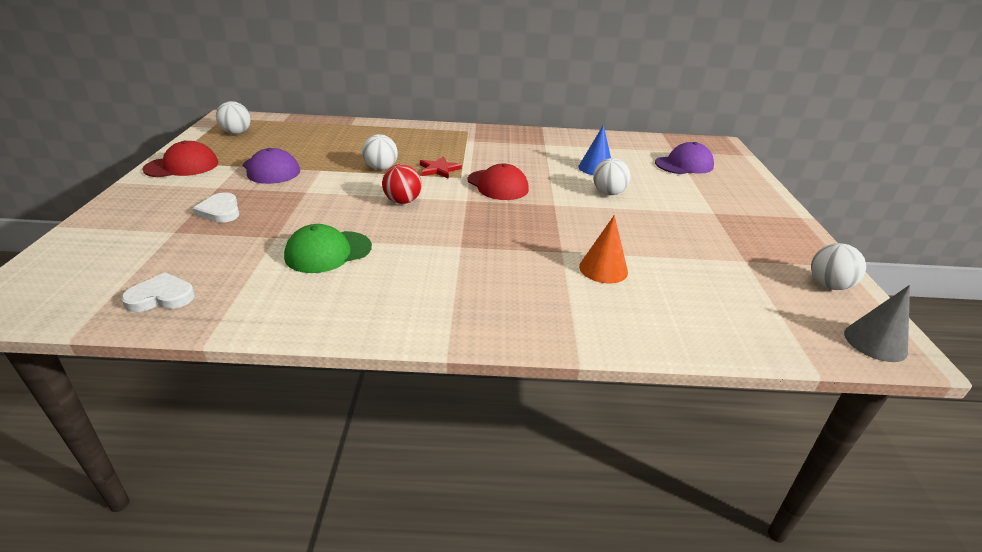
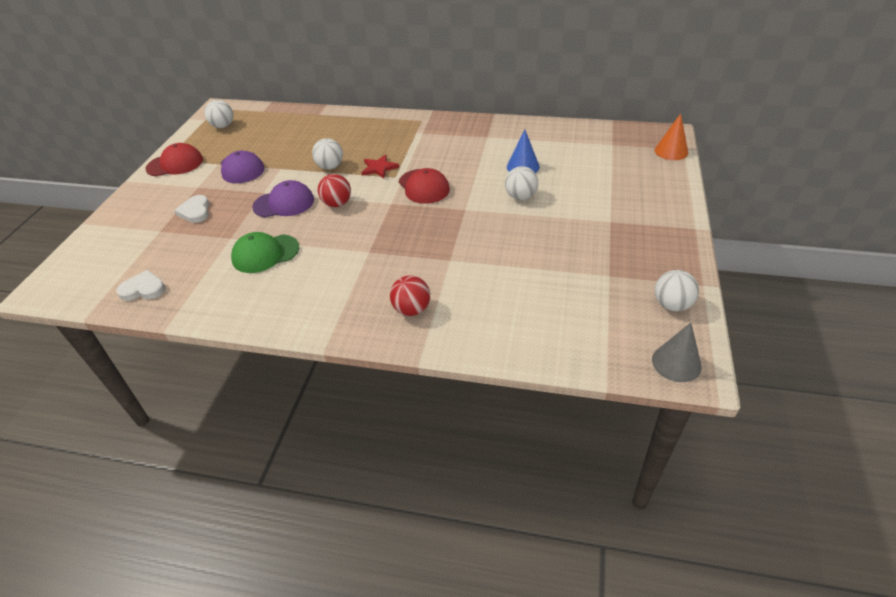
camera: 15 degrees right, 10 degrees up
(541, 303) = (411, 309): none -> red ball
(603, 269) = (477, 279): orange cone -> orange cone (671, 151)
(684, 164) = (613, 162): purple cap -> purple cap (284, 203)

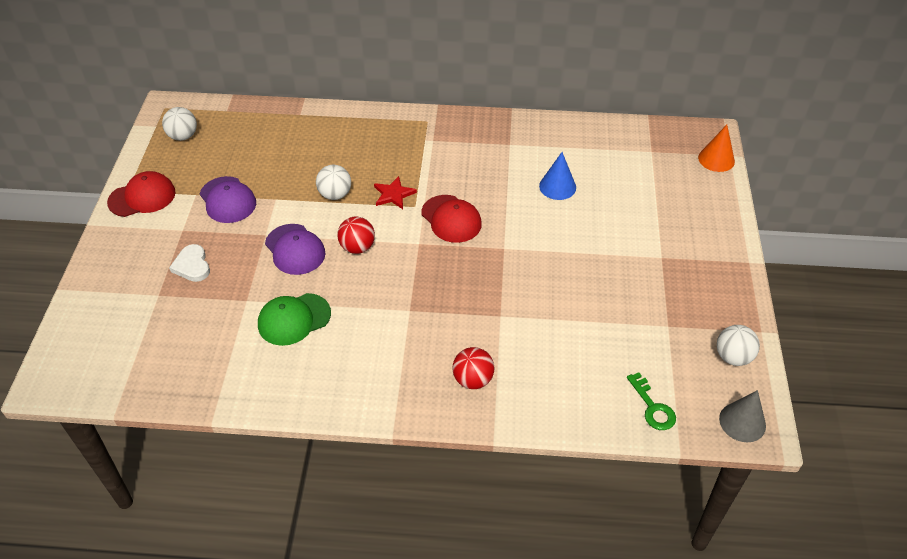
camera: 10 degrees left, 5 degrees up
(143, 289) = (168, 373): white heart -> none
(284, 203) = (295, 249): purple cap -> purple cap turned 75 degrees clockwise
(520, 197) = (562, 229): white ball -> none
(584, 343) = (653, 407): none -> green key

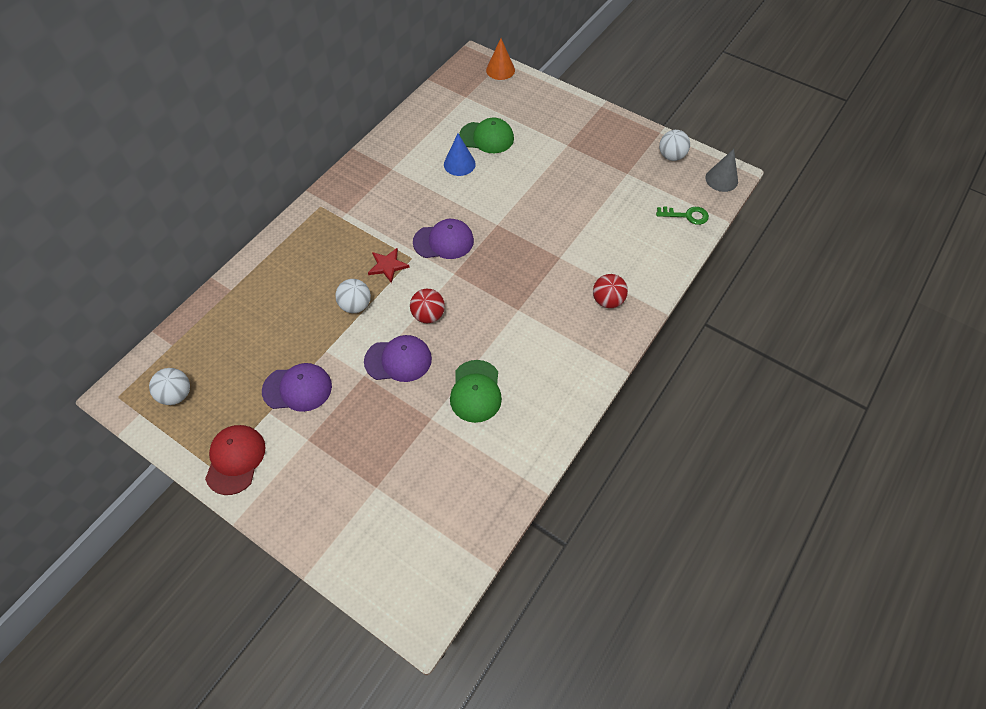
camera: 60 degrees left, 10 degrees up
(192, 265) = (359, 446): white heart -> none
(451, 219) = (443, 241): red cap -> purple cap
(611, 190) = (487, 137): none -> green cap

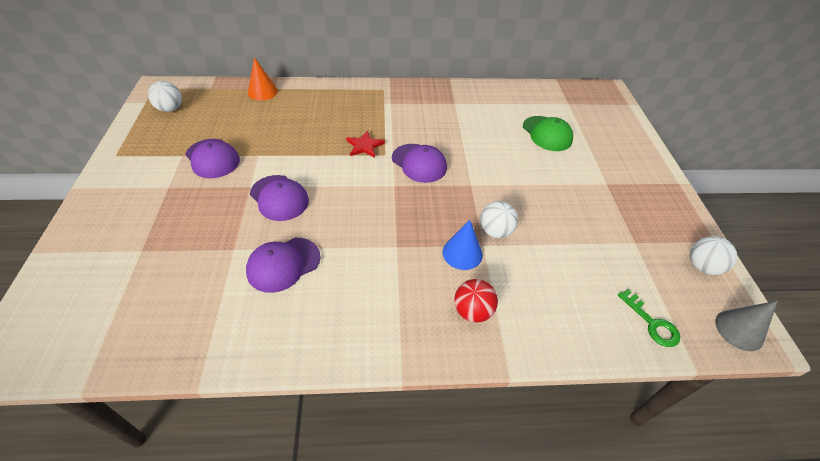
camera: 50 degrees right, 10 degrees down
(235, 459) = (129, 160): red cap -> none
(356, 305) = (312, 149): white ball -> white ball (495, 231)
(428, 315) = (338, 192): red ball -> none
(459, 164) = (502, 133): blue cone -> blue cone (462, 253)
(476, 391) = (283, 264): green cap -> purple cap
(500, 70) = (619, 107): orange cone -> orange cone (262, 91)

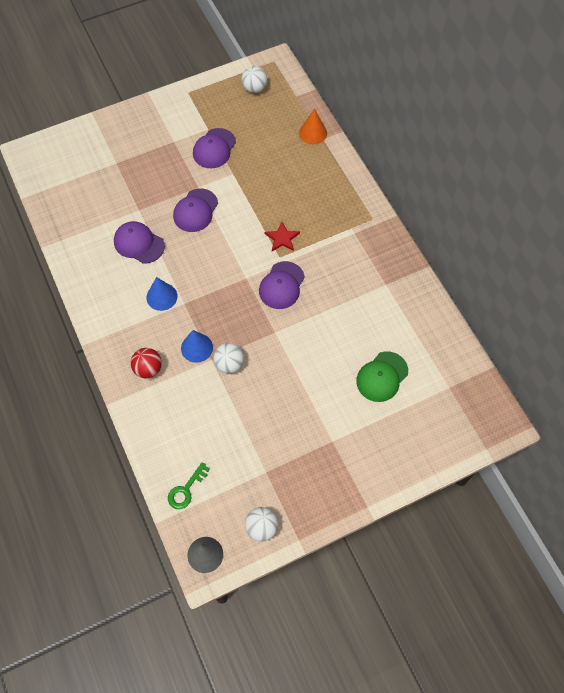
camera: 70 degrees right, 15 degrees up
(375, 265) = (161, 296): none -> blue cone

